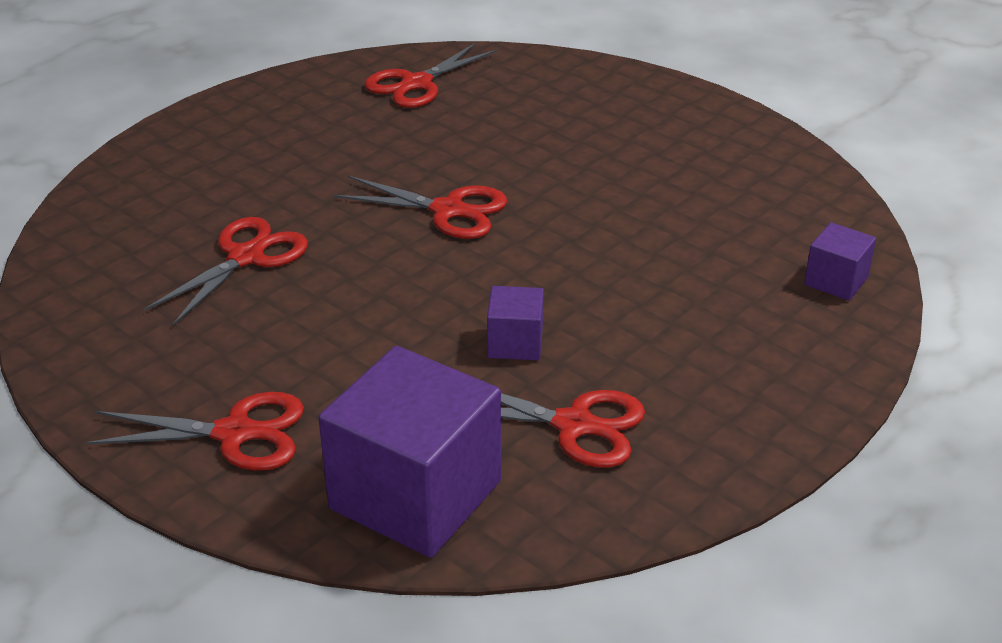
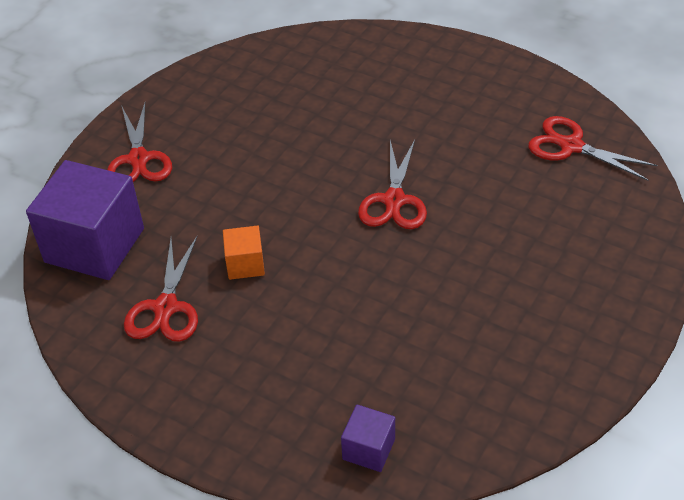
camera: 80 degrees right, 10 degrees up
(246, 257) = (308, 118): red scissors -> none
(515, 343) = (245, 264): purple cube -> orange cube

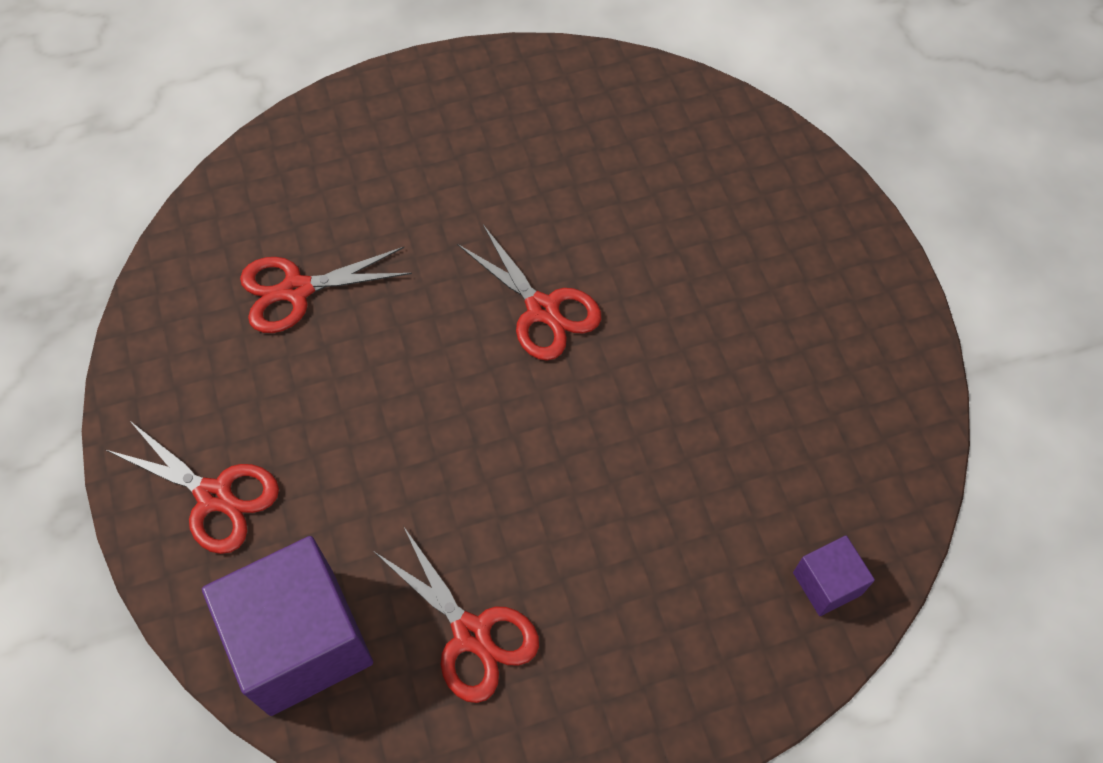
camera: 50 degrees left, 15 degrees up
(245, 264) = (489, 510): orange cube -> none
(571, 146) = (627, 116): red scissors -> red scissors (297, 290)

